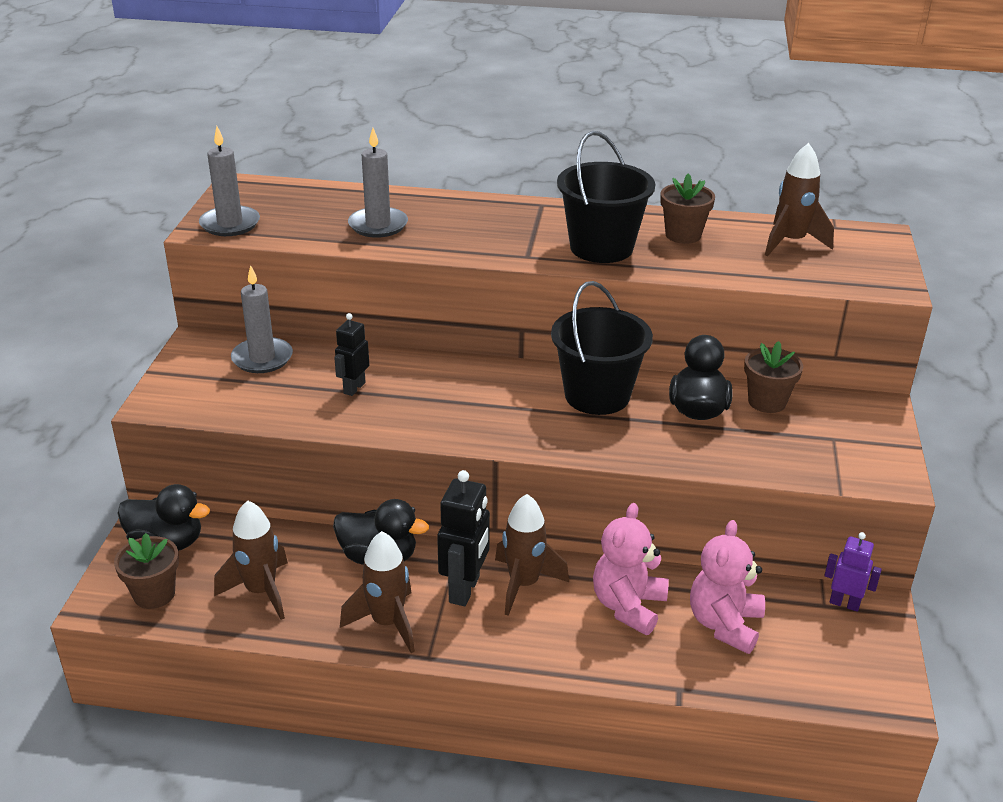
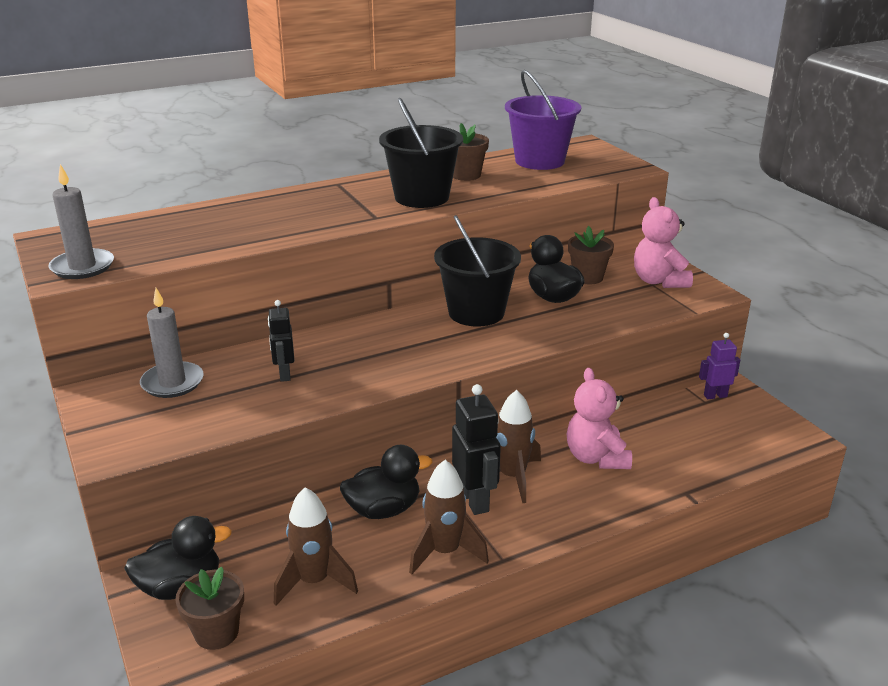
camera: 35 degrees left, 5 degrees down
(378, 225) = (224, 231): grey candle -> none
(724, 624) = (665, 440): pink teddy bear -> pink teddy bear (659, 281)
(791, 242) = (539, 161): brown rocket -> purple bucket

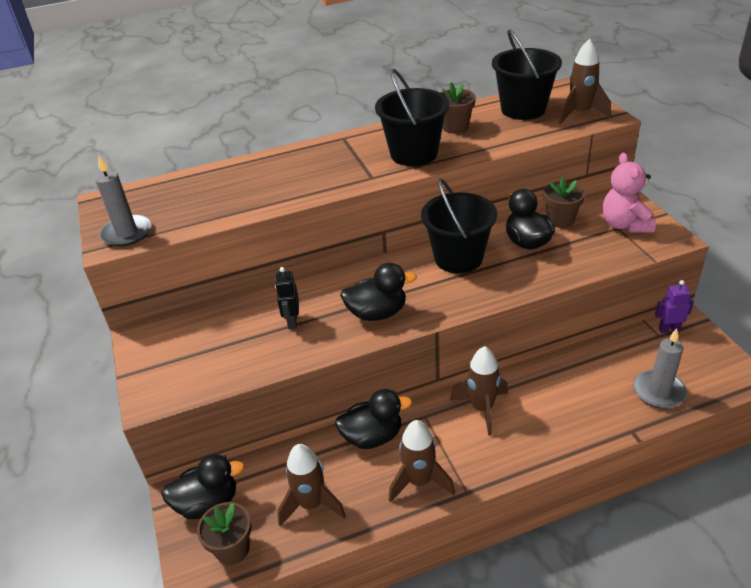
camera: 10 degrees right, 10 degrees up
(172, 383) = (202, 328): grey candle -> grey candle (659, 391)
(386, 364) = (377, 313): none -> black duck
(475, 500) = (449, 431): black robot -> none
(539, 161) = (523, 109): purple bucket -> black bucket
(596, 458) = (556, 391): pink teddy bear -> none
(602, 165) = (580, 113): none -> brown rocket

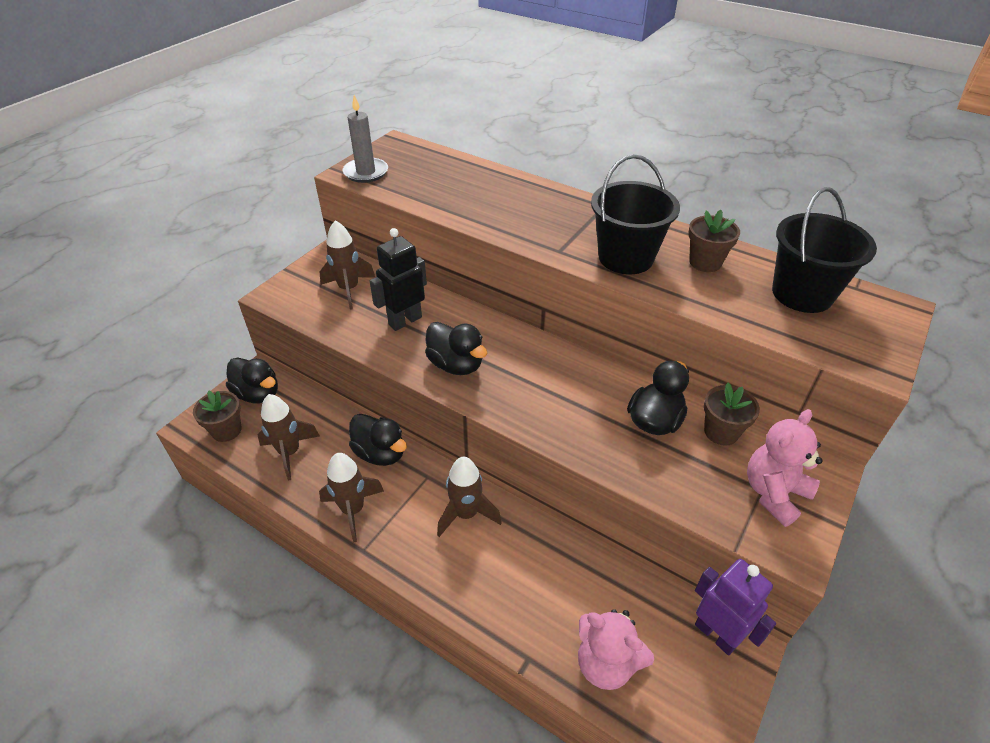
camera: 50 degrees right, 5 degrees up
(292, 322) = (405, 321): black robot -> black robot, size x1.61
(458, 258) = (579, 381): black bucket -> none
(580, 113) = (852, 341): brown rocket -> brown rocket (349, 289)
(659, 391) = (606, 663): grey candle -> pink teddy bear
(669, 329) = (716, 634): purple robot -> purple robot, size x1.61

